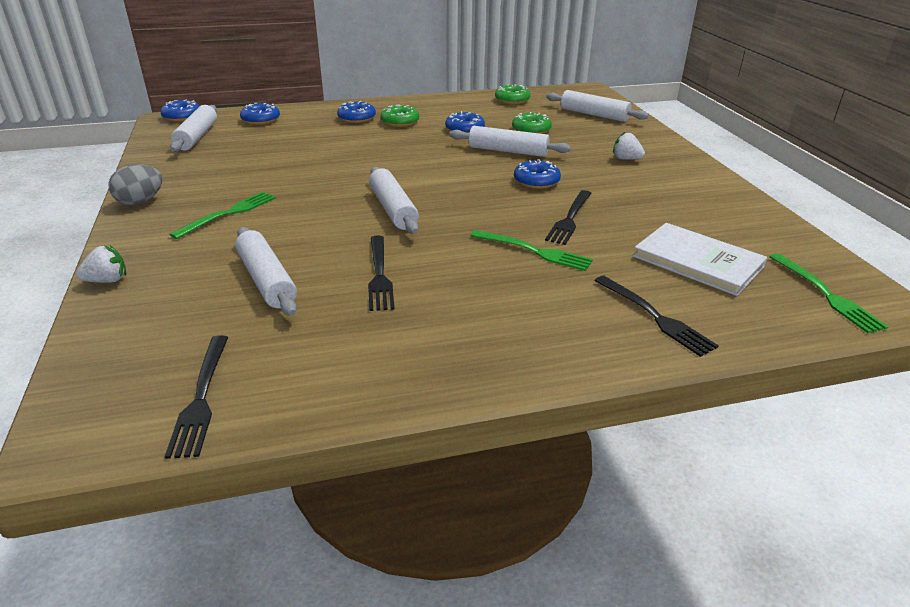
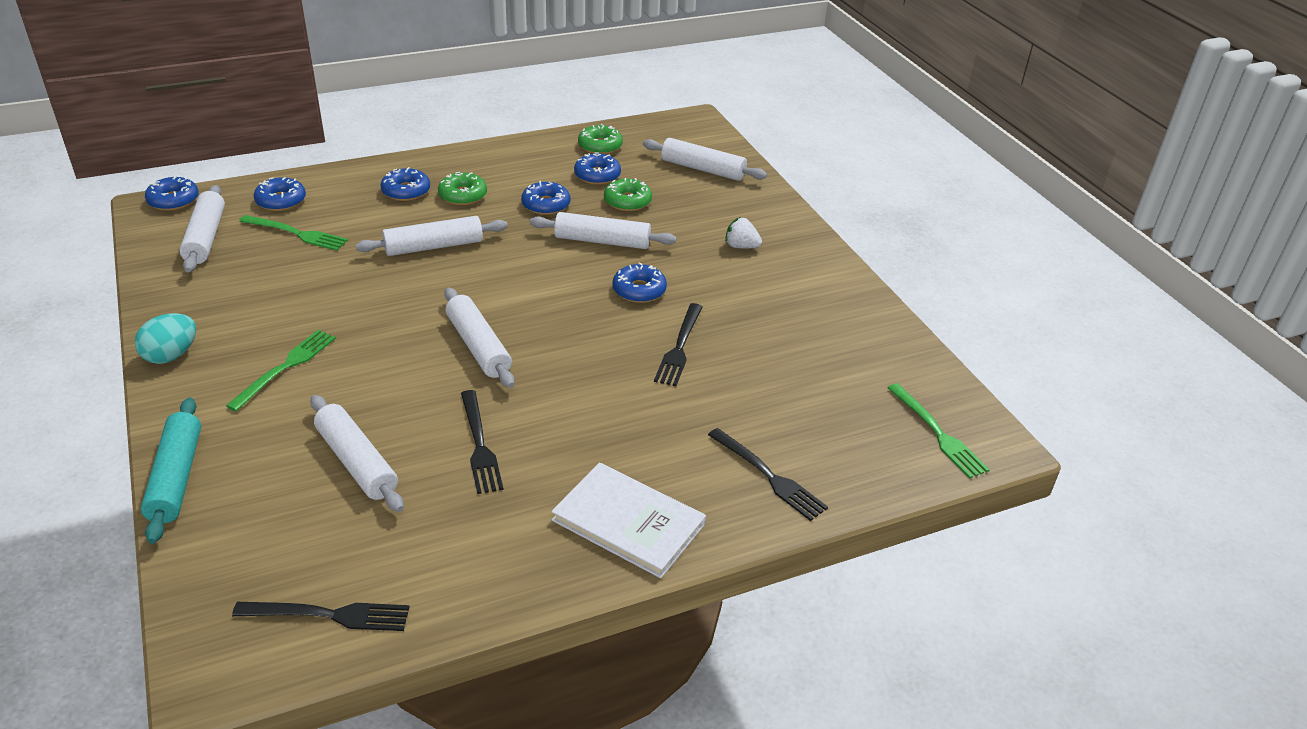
camera: 10 degrees left, 5 degrees up
(107, 280) = (176, 477): white strawberry -> turquoise rolling pin
(140, 201) = (171, 355): grey egg -> turquoise egg
(201, 398) = (329, 615): black fork -> black fork turned 75 degrees counterclockwise
(370, 148) = (434, 246): none -> white rolling pin
(508, 115) = (597, 175): none -> blue donut
(534, 251) = (643, 398): green fork -> green fork (297, 234)
(697, 261) = (814, 399): white book -> white book (628, 522)

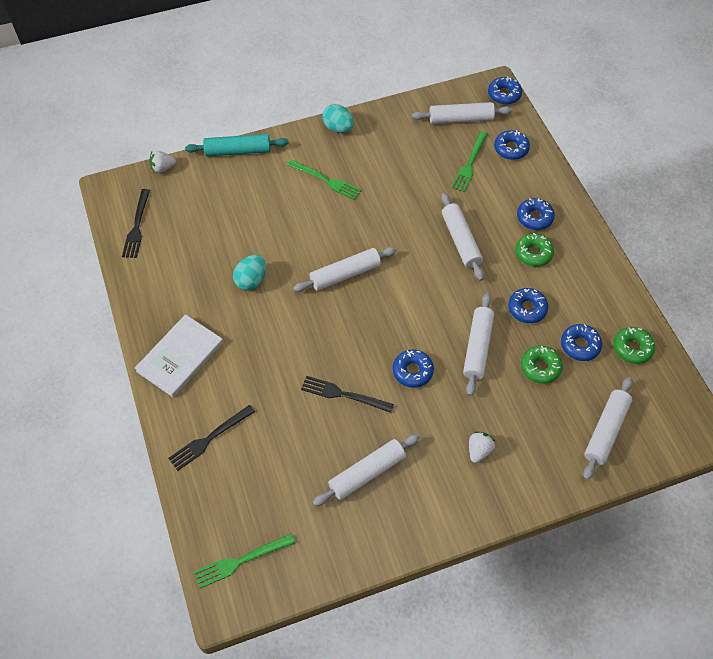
camera: 95 degrees right, 20 degrees up
(181, 588) = (163, 168): none -> white strawberry
(357, 462) = (242, 224): white rolling pin -> white rolling pin (367, 473)
(479, 445) = (251, 280): black fork -> turquoise egg

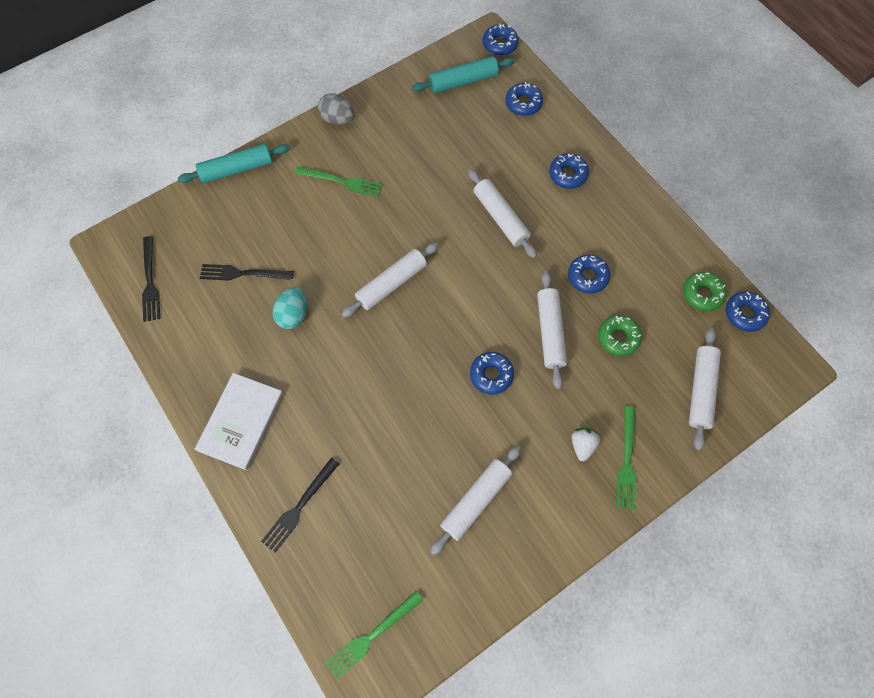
camera: 15 degrees left, 10 degrees up
(163, 168) = (160, 207): white strawberry -> none
(338, 128) = (338, 119): turquoise egg -> grey egg
(343, 394) = (427, 419): black fork -> black fork (243, 273)
(461, 119) = (463, 81): white rolling pin -> turquoise rolling pin
(470, 164) = (486, 129): green fork -> green fork (627, 461)
(533, 253) = (577, 214): green donut -> none
(580, 345) = (650, 304): blue donut -> blue donut (744, 314)

